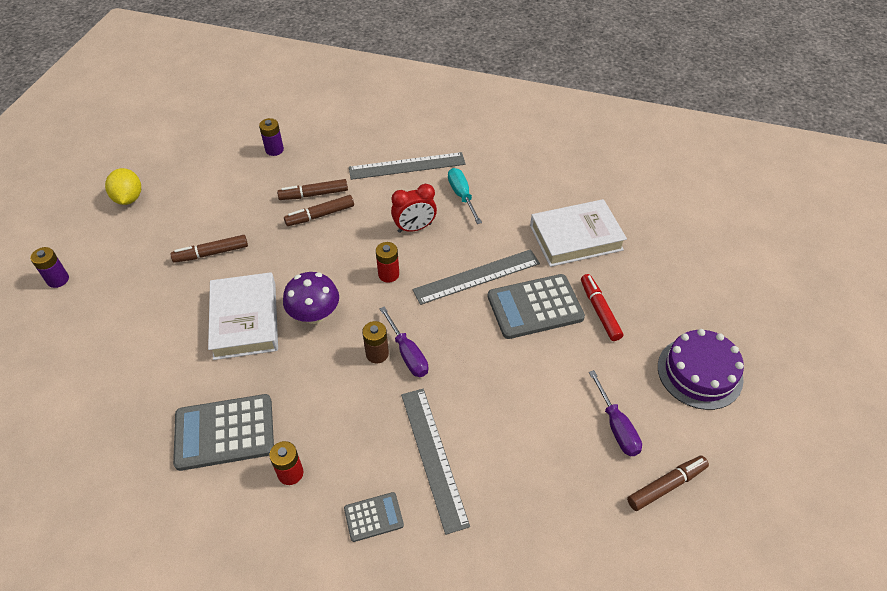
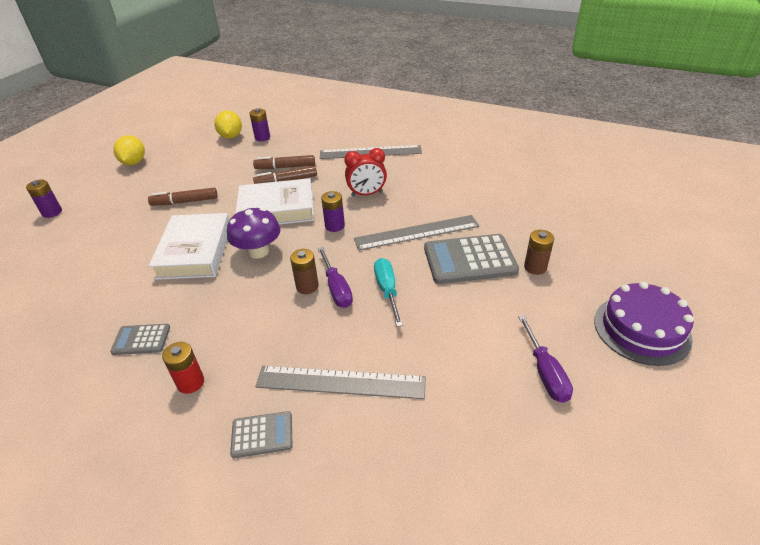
camera: 10 degrees right, 10 degrees down
(224, 432) = (141, 340): grey calculator -> grey calculator, size x0.52
(235, 150) = (231, 136): none -> yellow lemon
(388, 274) = (334, 226): red battery -> purple battery
(433, 457) = (340, 382): grey ruler -> grey ruler turned 75 degrees counterclockwise
(462, 196) = (414, 174): turquoise screwdriver -> turquoise screwdriver (387, 291)
(576, 238) = (517, 209): white book -> white book (277, 209)
(599, 311) = (535, 267): red marker -> brown battery
(666, 486) = (600, 439): brown marker -> none

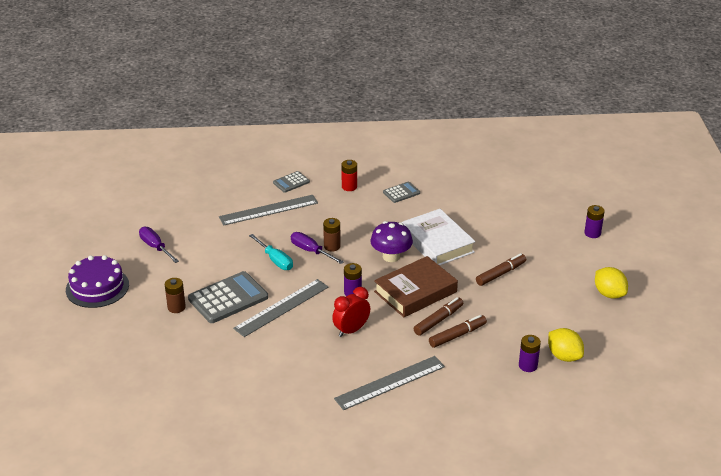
camera: 150 degrees right, 5 degrees down
(277, 209) = (415, 292): white book -> brown book

